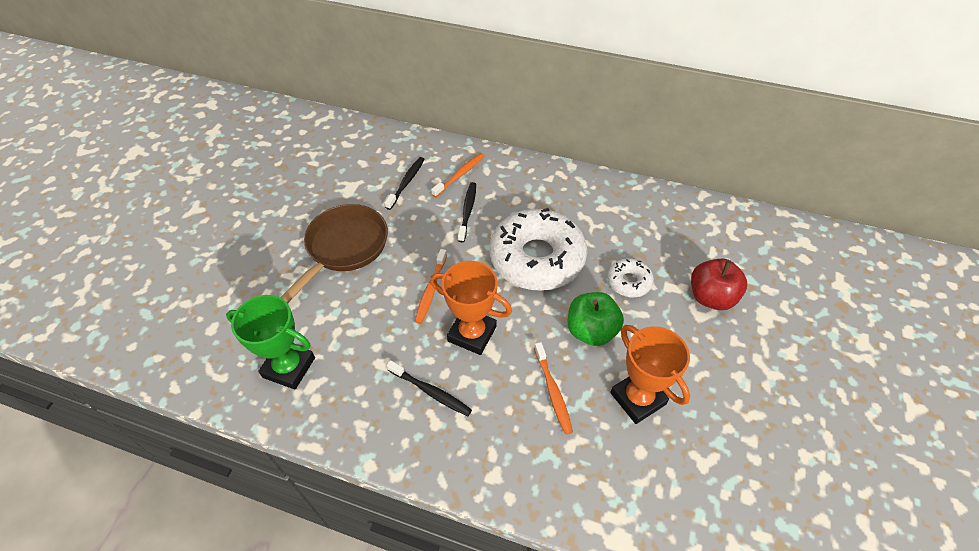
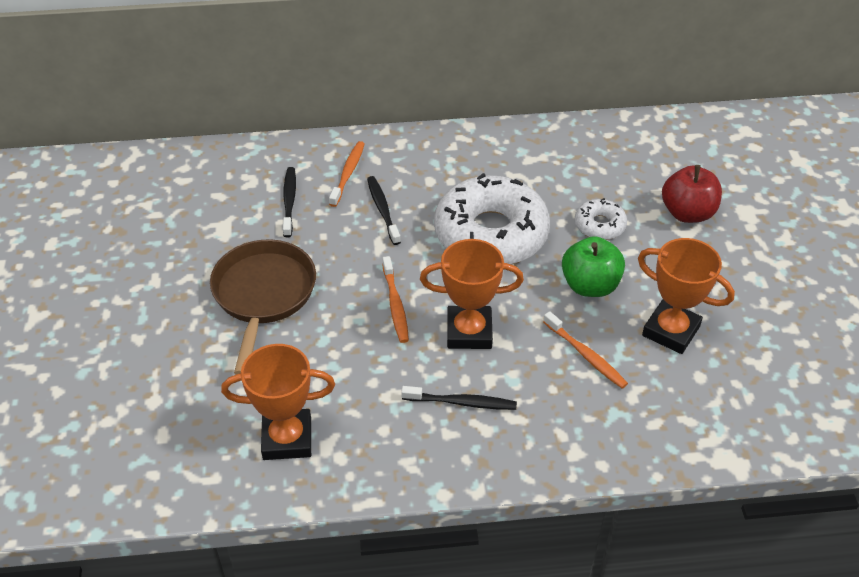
camera: 25 degrees left, 5 degrees down
(289, 367) = (287, 438): green trophy -> orange trophy

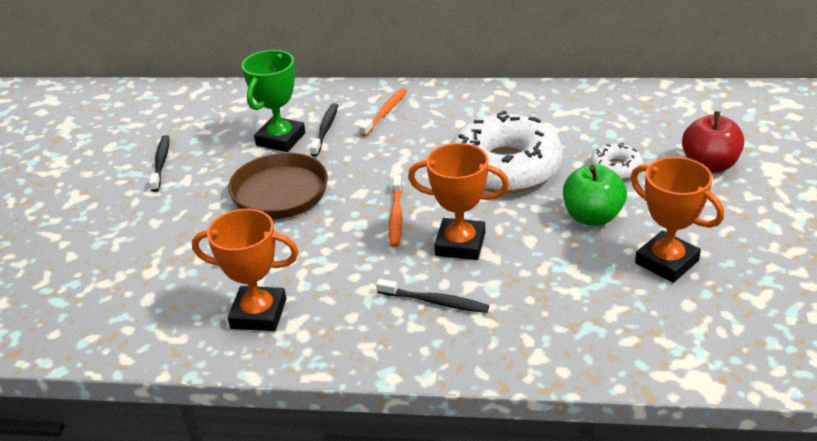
camera: 15 degrees right, 10 degrees down
(244, 218) = (280, 139): none -> green trophy
(383, 210) = (408, 142): black toothbrush -> black toothbrush (161, 163)
(586, 355) = (572, 274): orange toothbrush -> none

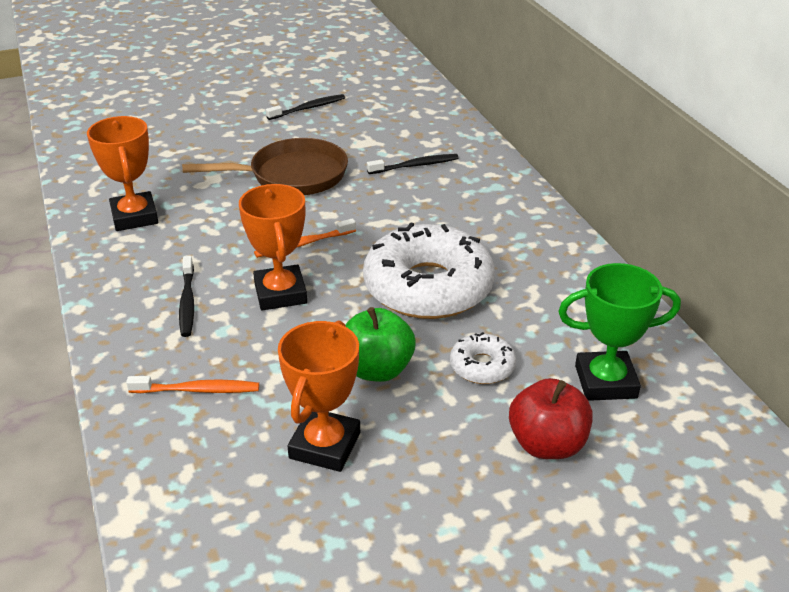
camera: 60 degrees right, 0 degrees up
(280, 139) = (382, 149): green trophy -> green trophy (605, 382)
(385, 112) = (471, 188): orange toothbrush -> orange toothbrush (197, 390)

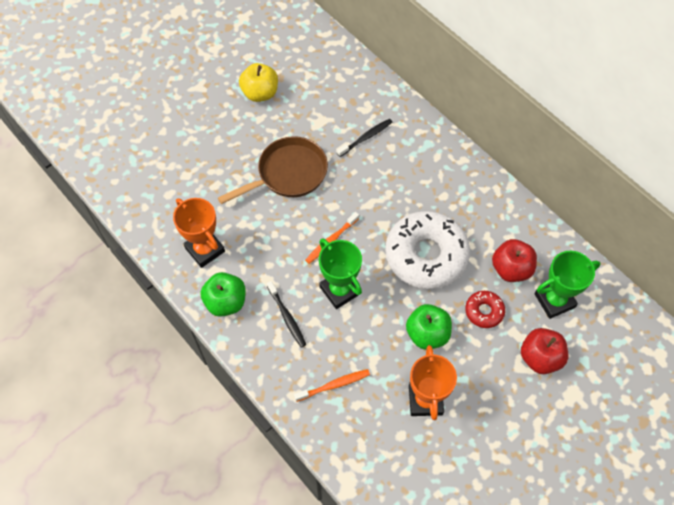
camera: 20 degrees left, 25 degrees up
(119, 269) = (226, 302): none -> green apple
(280, 293) = (340, 290): orange trophy -> green trophy
(308, 108) = (260, 93): black toothbrush -> yellow apple
(482, 366) = (484, 311): white donut -> red donut
(551, 330) = (511, 269): none -> red apple

